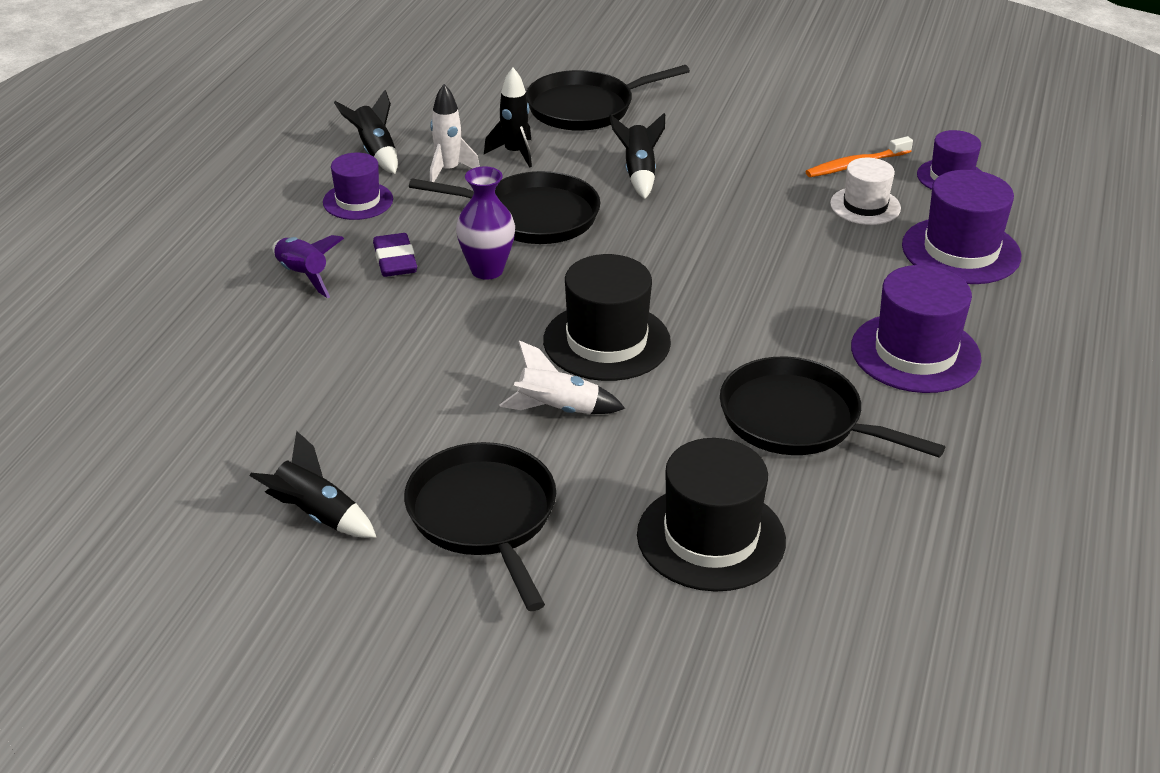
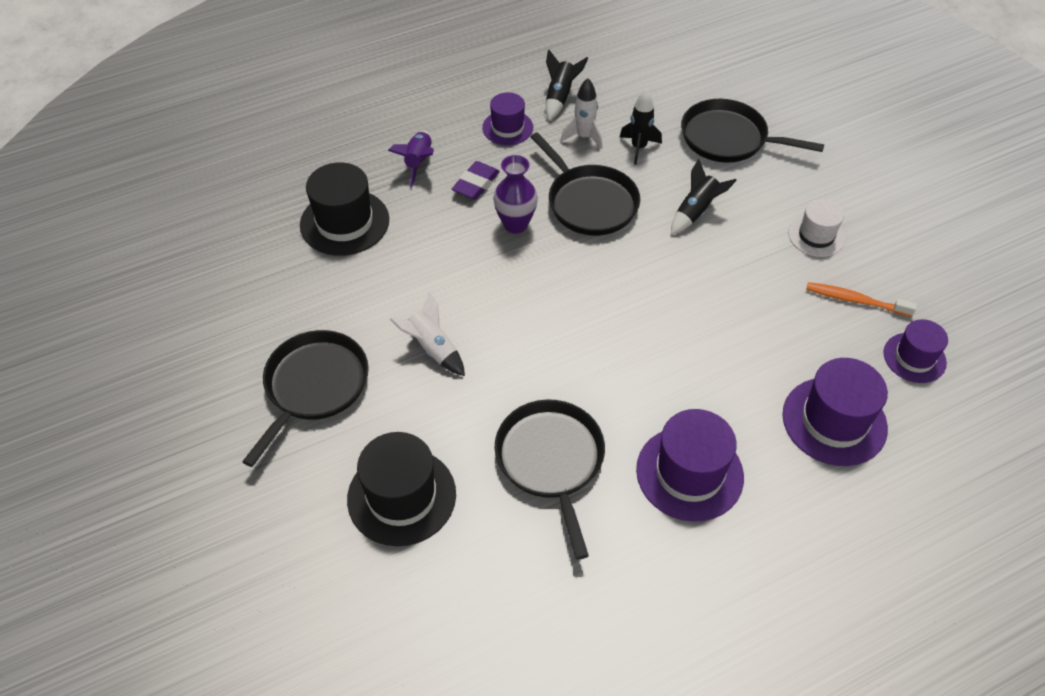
camera: 45 degrees right, 15 degrees up
(316, 515) = (245, 322): black rocket -> none
(606, 341) = (516, 322): black hat -> black hat (344, 222)
(865, 206) = (815, 338): white hat -> white hat (816, 236)

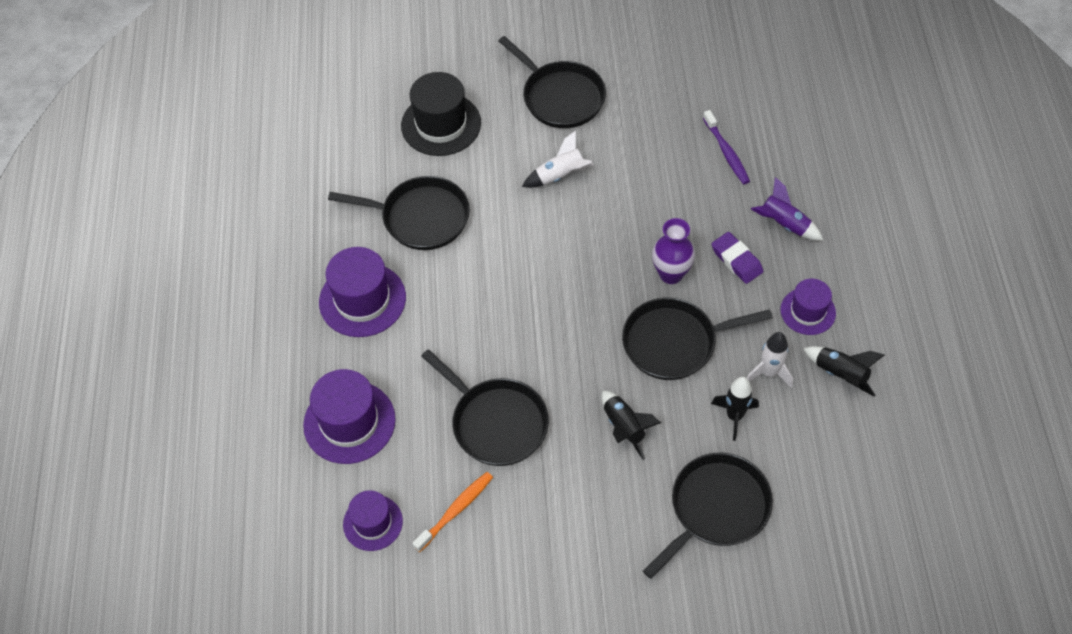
camera: 115 degrees right, 5 degrees up
(344, 222) = (726, 152): black hat -> purple toothbrush
(752, 301) = (496, 423): none -> black pan
(816, 236) = (546, 520): white hat -> none

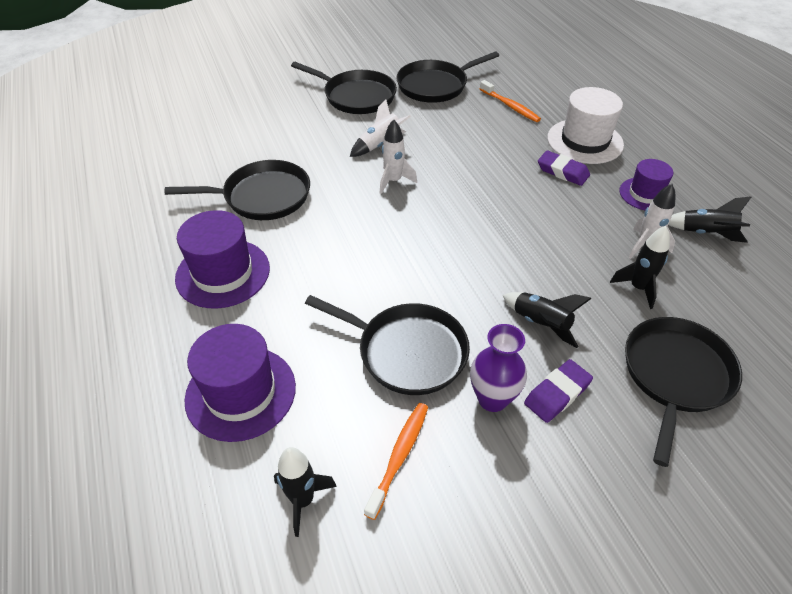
camera: 20 degrees left, 10 degrees down
(373, 523) = (303, 500): purple hat -> black rocket
(441, 124) = (258, 130): black hat -> none
(556, 229) = (393, 181): none -> white rocket
(605, 495) = (557, 394): none -> purple eraser
(671, 274) = (513, 192): purple vase -> purple vase (492, 399)
(674, 342) = (546, 242): black pan -> black pan (435, 85)
(726, 152) = (510, 106): purple toothbrush -> orange toothbrush
(783, 224) = (585, 141): purple rocket -> white hat

